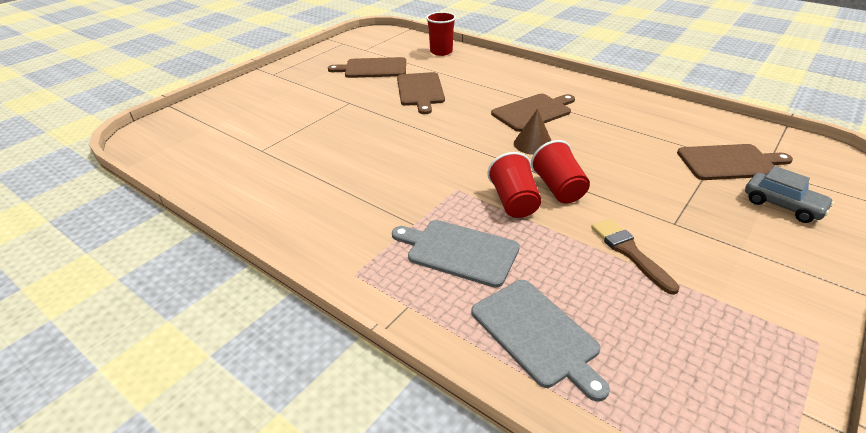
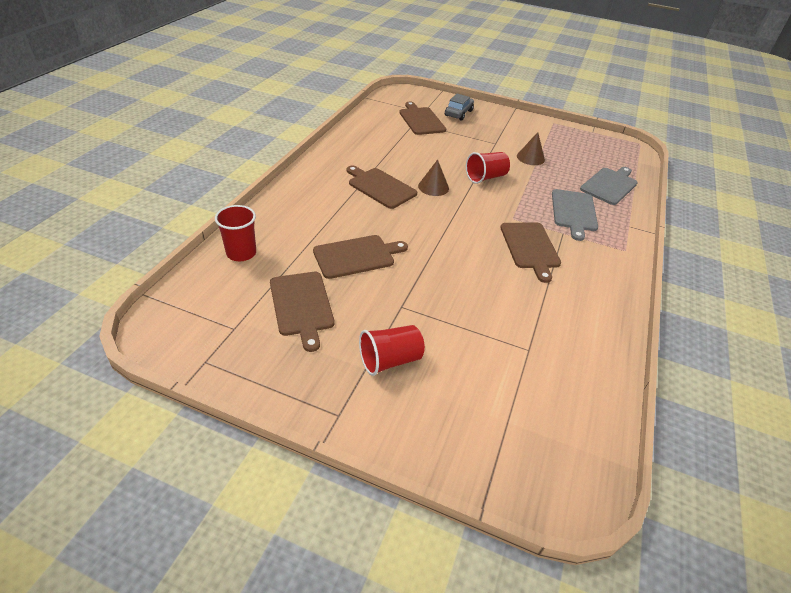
camera: 110 degrees left, 5 degrees up
(395, 187) = (530, 247): none -> brown cutting board
(514, 202) = (511, 194): red cup -> red cup (390, 360)
(630, 252) = (530, 158): brown brush -> brown cone

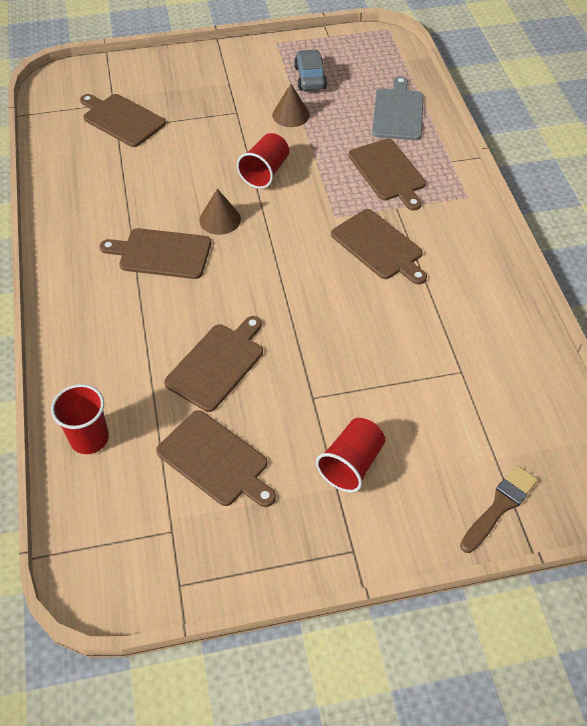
camera: 30 degrees left, 10 degrees up
(458, 113) = (157, 83): grey car -> grey car (310, 78)
(481, 457) = (499, 506): none -> brown brush
(573, 212) = (388, 172): grey cutting board -> brown cutting board

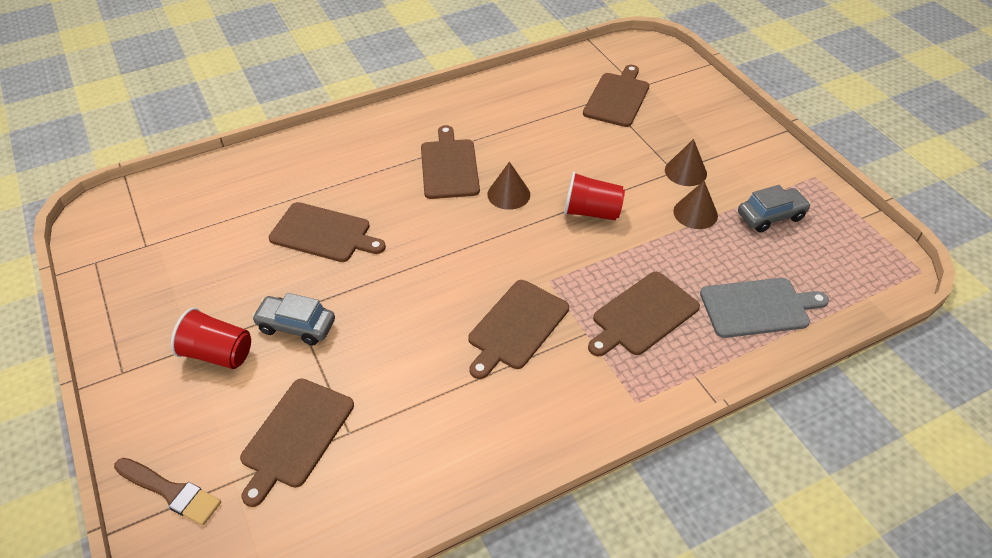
camera: 75 degrees right, 5 degrees down
(89, 438) = (234, 176): red cup -> none
(215, 460) = (217, 256): brown cutting board -> brown cutting board (295, 436)
(240, 106) = (685, 171): none -> brown cone
(334, 398) = (296, 326): none -> grey car

